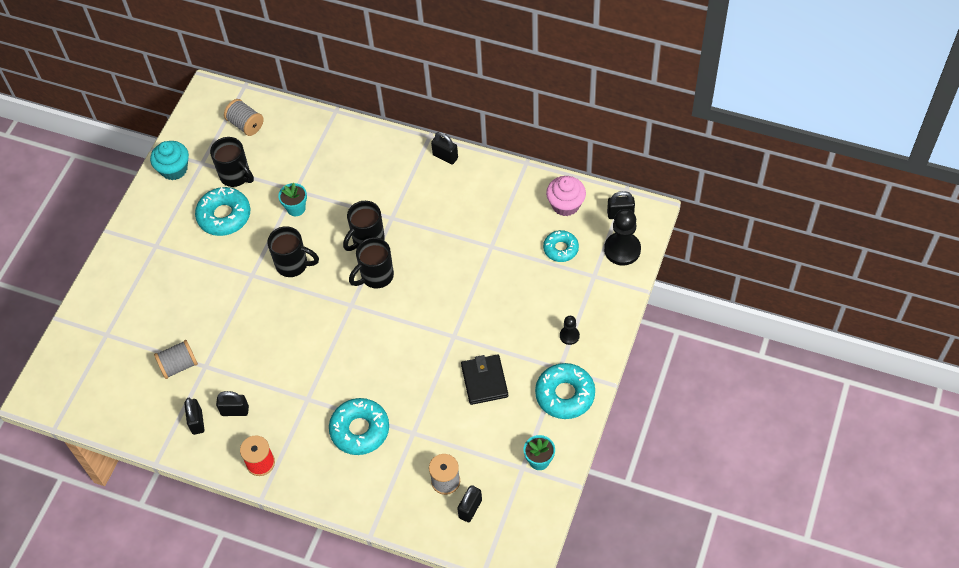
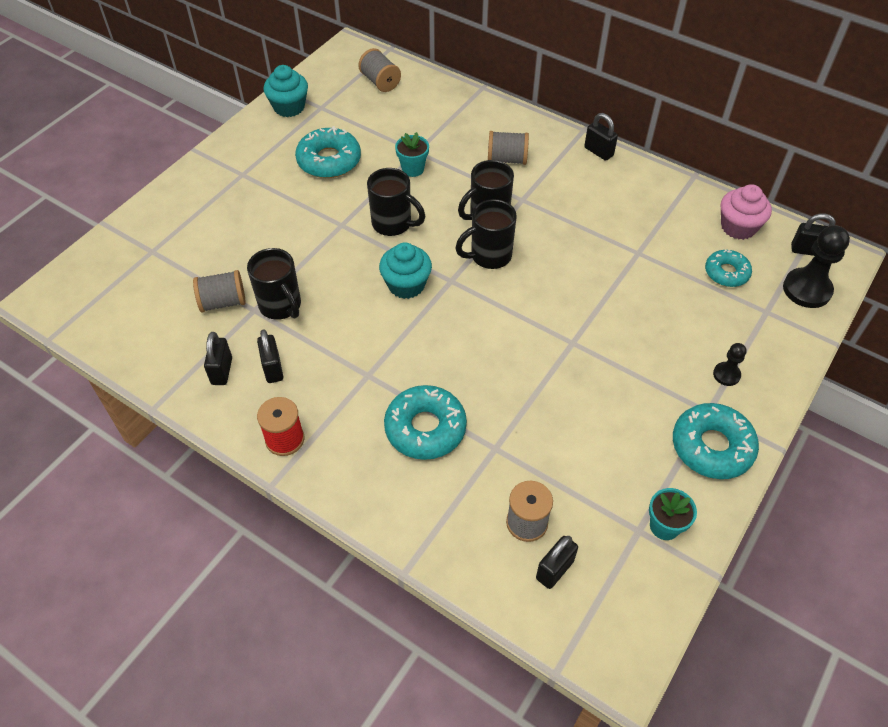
camera: 10 degrees right, 5 degrees down
(235, 411) = (273, 368): black padlock -> black padlock turned 60 degrees clockwise
(236, 176) = (354, 126): black mug -> black mug (281, 306)
(317, 317) = (406, 285): none -> turquoise cupcake
(371, 181) = (507, 159): none -> grey spool
(484, 381) = (604, 405): black wallet -> none

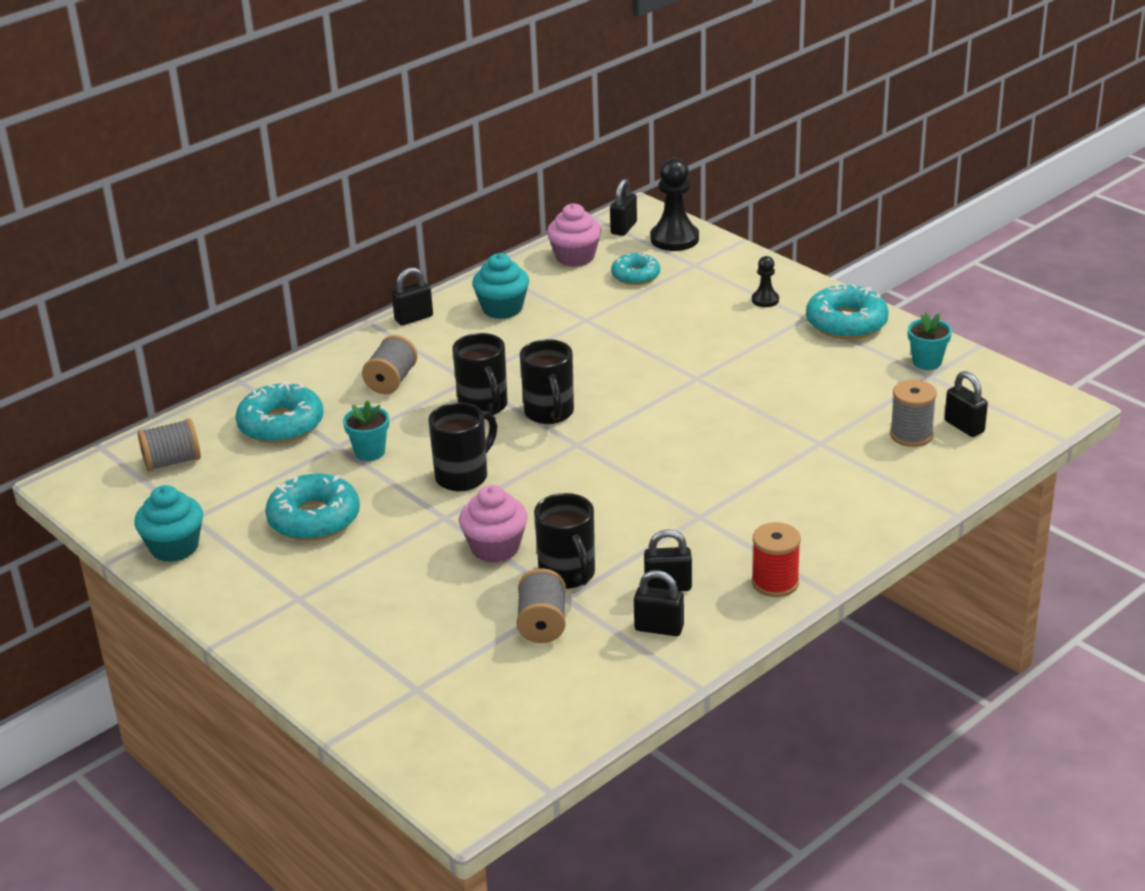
camera: 75 degrees left, 20 degrees down
(281, 306) = (568, 575): black mug -> black mug turned 90 degrees clockwise
(309, 259) = (495, 548): none -> pink cupcake
(406, 285) = (571, 476): turquoise cupcake -> turquoise cupcake (502, 308)
(425, 428) = (784, 483): turquoise donut -> turquoise donut (281, 424)

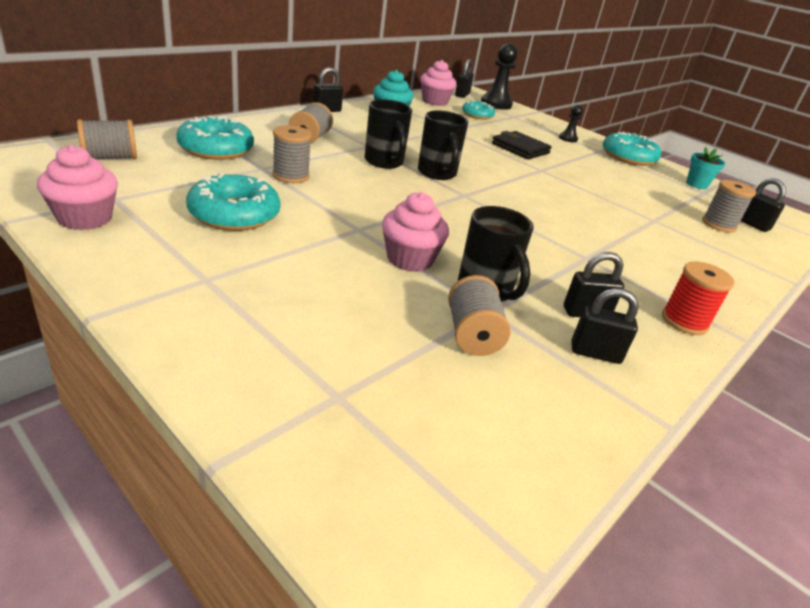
camera: 10 degrees left, 0 degrees up
(174, 547) = (85, 218): turquoise cupcake -> pink cupcake
(370, 452) = (291, 176): turquoise flower pot -> grey spool
(463, 476) = (373, 203): black mug -> none
(680, 339) = (520, 148): none -> black wallet

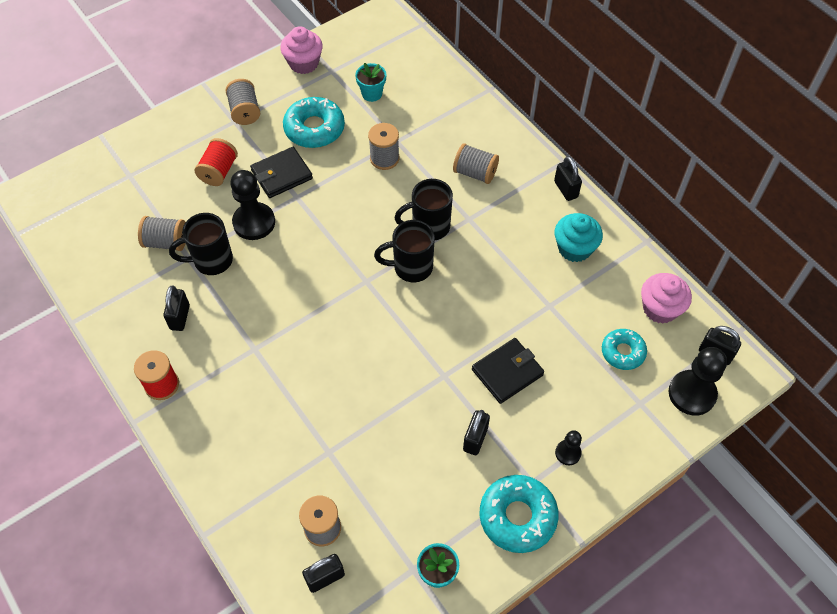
camera: 105 degrees right, 25 degrees up
(110, 158) = (397, 58): grey spool -> grey spool (245, 111)
(175, 176) = (372, 94): none -> turquoise flower pot
(216, 149) = (429, 111): turquoise donut -> none
(319, 291) = (219, 171): none -> red spool
(322, 239) = (282, 175): none -> black wallet
(410, 259) = (254, 222): pink cupcake -> black pawn
(595, 353) = (138, 306): black padlock -> black padlock (475, 439)

